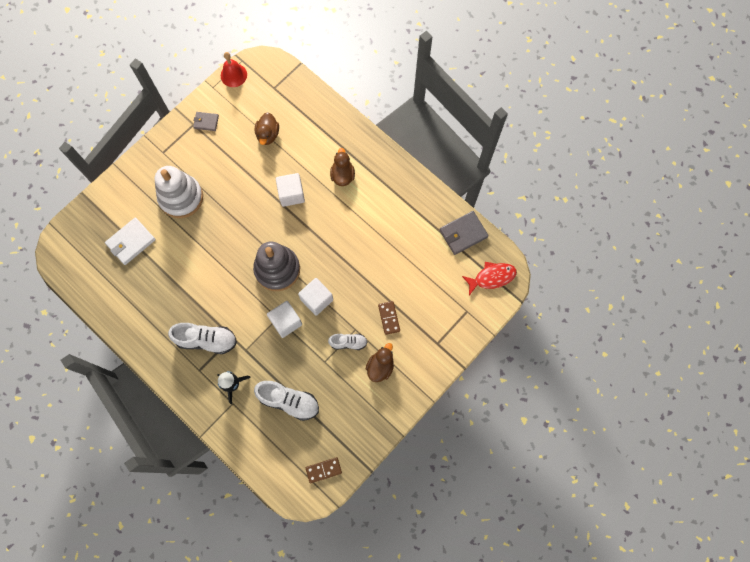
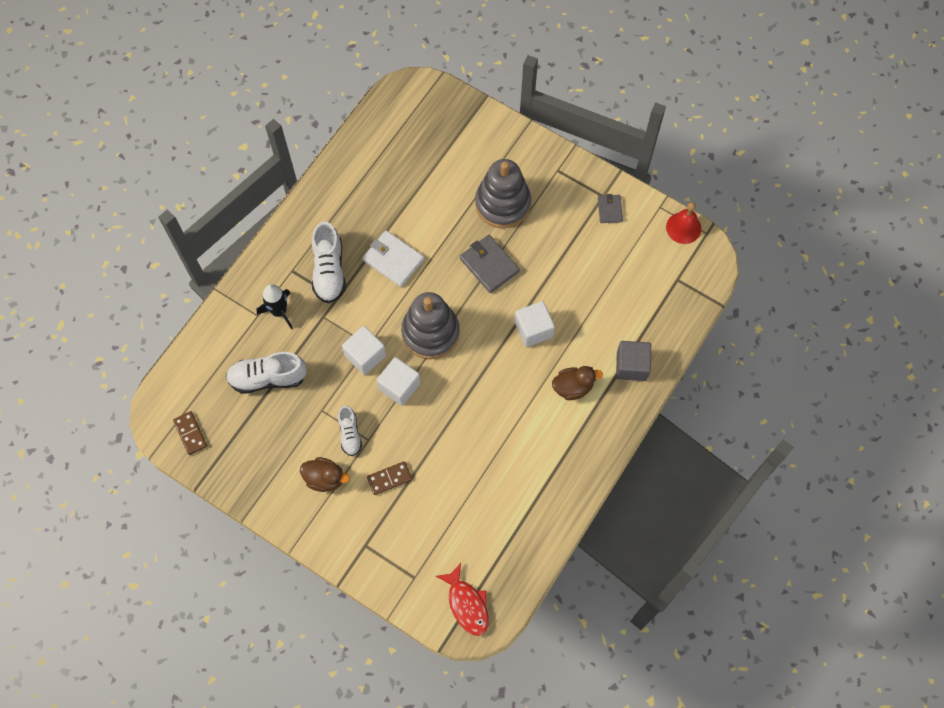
camera: 80 degrees right, 5 degrees down
(131, 242) = (436, 162): white wallet -> white wallet (393, 260)
(181, 197) = (503, 204): white stacking toy -> grey stacking toy
(268, 135) = (609, 285): brown duck -> none
(289, 401) = (268, 378): white shoe -> white shoe turned 75 degrees clockwise
(334, 132) = (631, 366): none -> grey cube
(463, 233) = (522, 557): grey wallet -> grey wallet (489, 265)

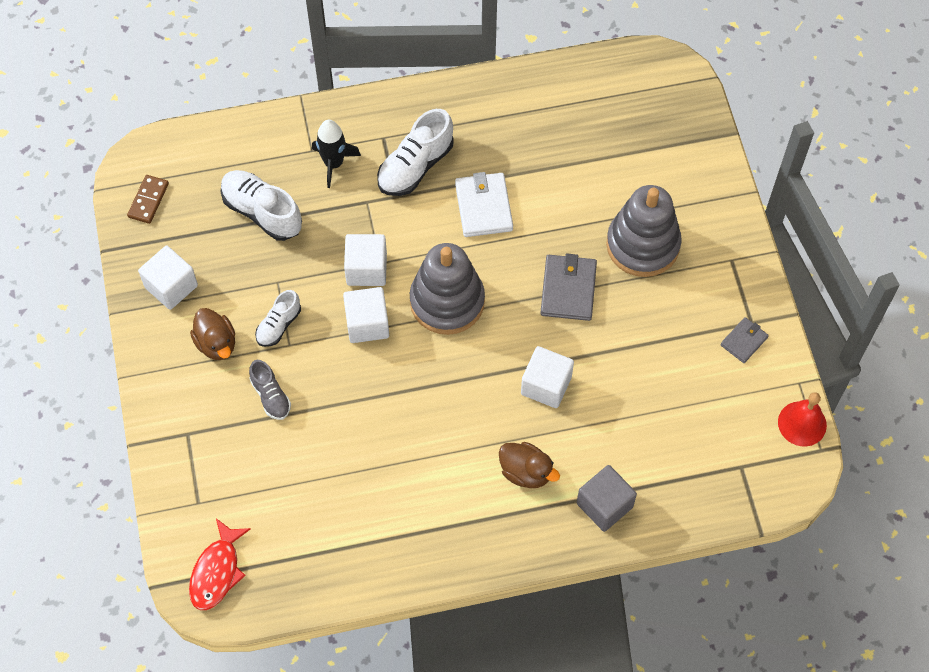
camera: 45 degrees right, 5 degrees down
(261, 471) = (171, 286): none -> white cube
(389, 478) = (270, 396): brown domino -> grey shoe

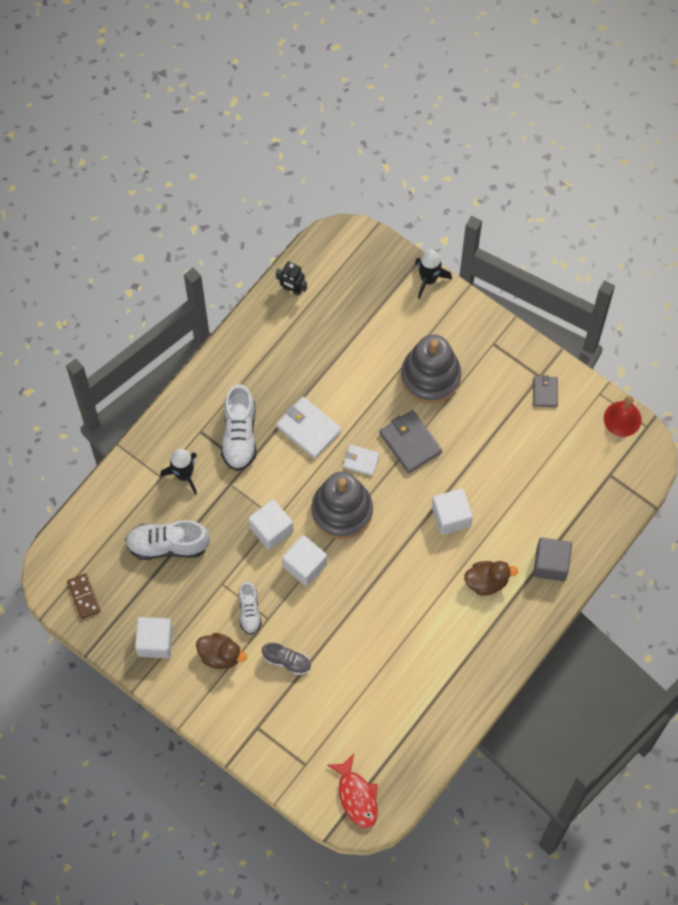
camera: 40 degrees left, 5 degrees up
(506, 271) = (361, 461): none -> white wallet
(581, 77) = (292, 289): none -> black robot
(720, 158) = (428, 279): none -> black rocket

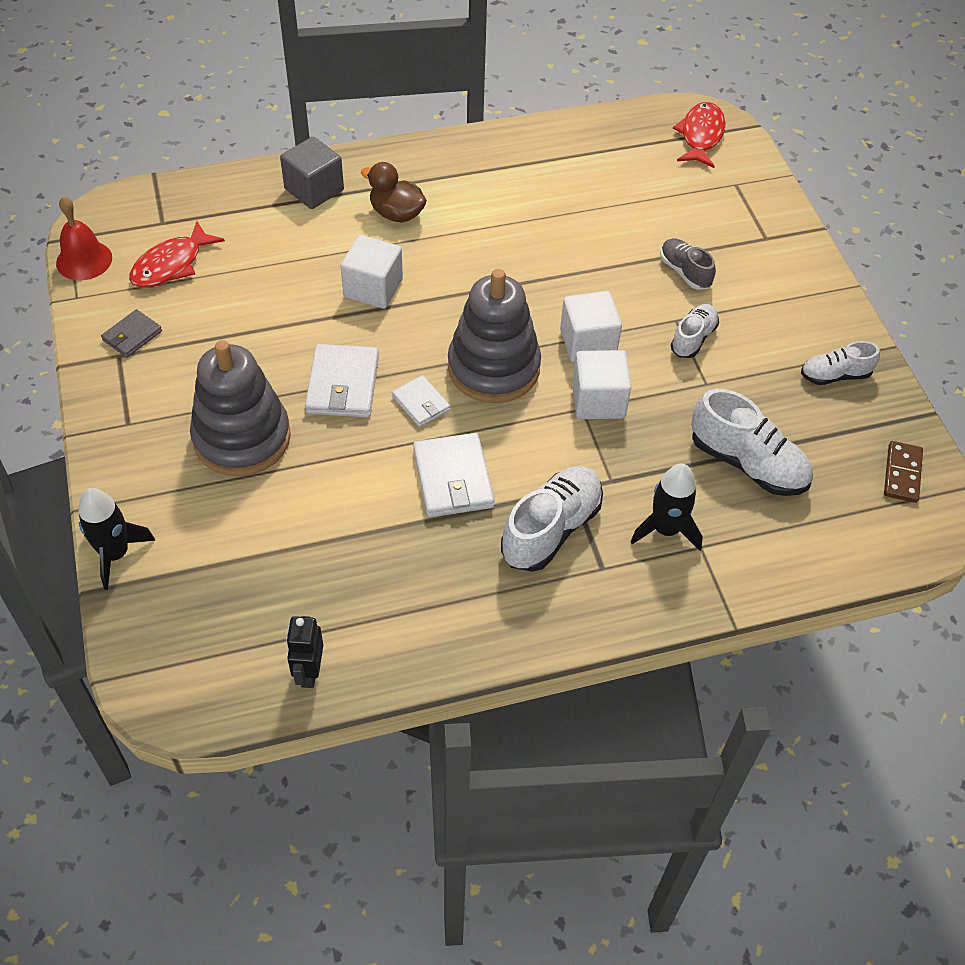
camera: 145 degrees left, 15 degrees down
(155, 642) = (835, 375): white cube -> white shoe
(220, 655) = (761, 319): brown duck -> none
(292, 289) = (309, 672): black robot -> black robot turned 150 degrees counterclockwise
(410, 443) = (342, 384): grey wallet -> white wallet
(573, 450) = (171, 265): none -> red fish

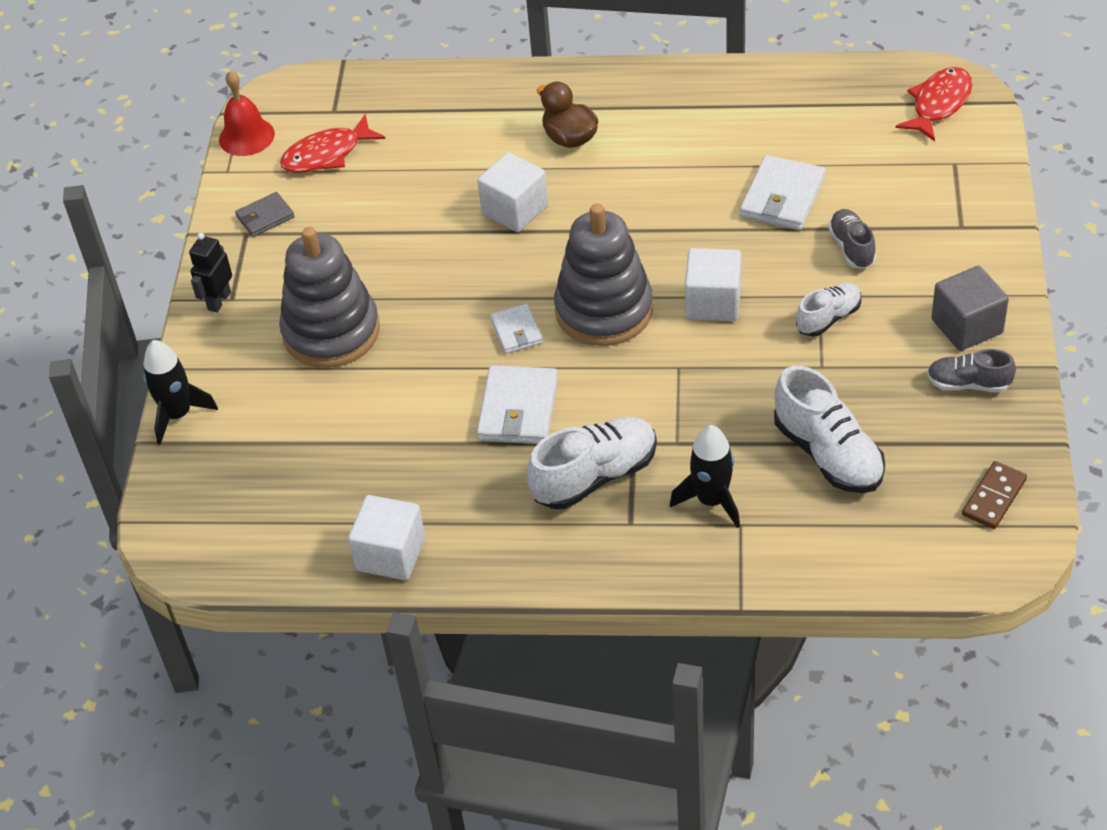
camera: 25 degrees right, 5 degrees down
(309, 672) = (311, 556): black robot -> black robot (219, 301)
(314, 189) = (495, 100): grey cube -> grey cube (967, 326)
(342, 384) = (447, 299): white wallet -> white wallet (782, 197)
(598, 400) = (698, 362): white cube -> white cube (391, 554)
(835, 375) = (968, 384): white shoe -> grey shoe

